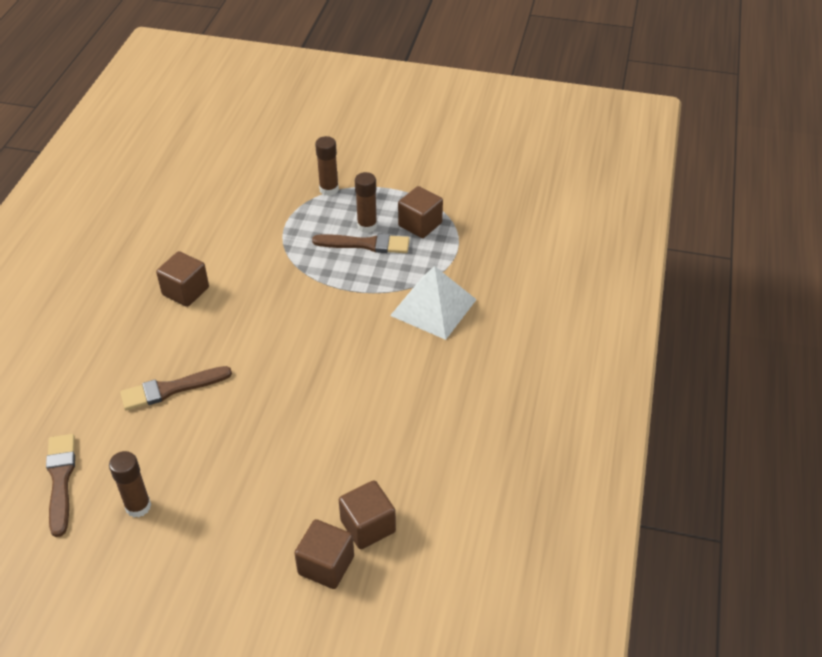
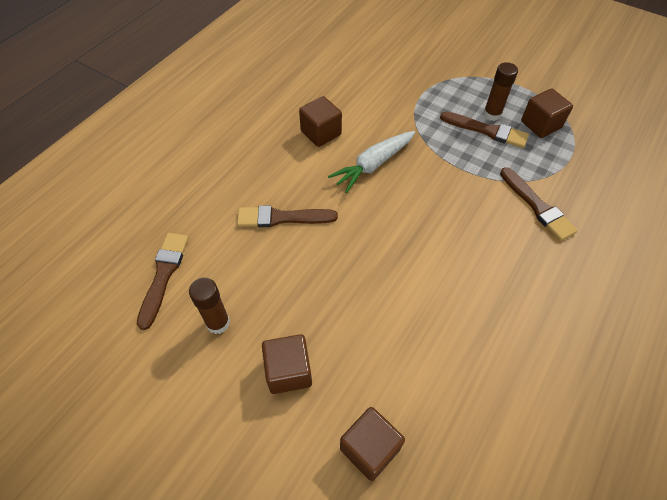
camera: 20 degrees right, 10 degrees up
(254, 310) = (373, 165): none -> white carrot
(329, 189) = (466, 74): brown glue stick -> none
(368, 526) = (422, 418): brown cube -> brown cube (288, 371)
(433, 307) = (537, 206): white pyramid -> brown brush

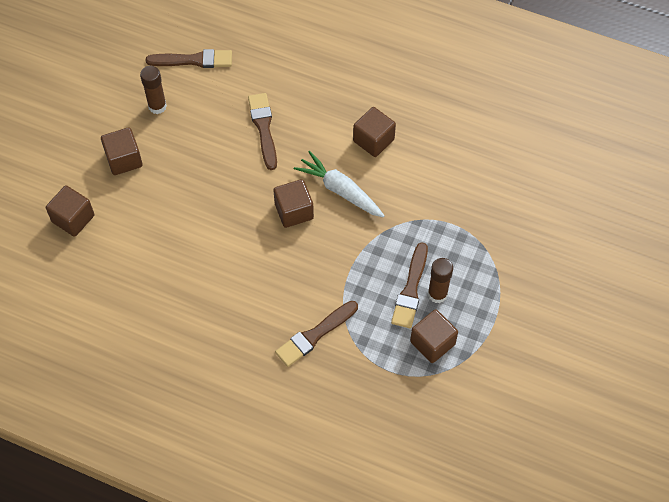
camera: 80 degrees right, 5 degrees up
(392, 205) = (294, 211): none -> brown cube

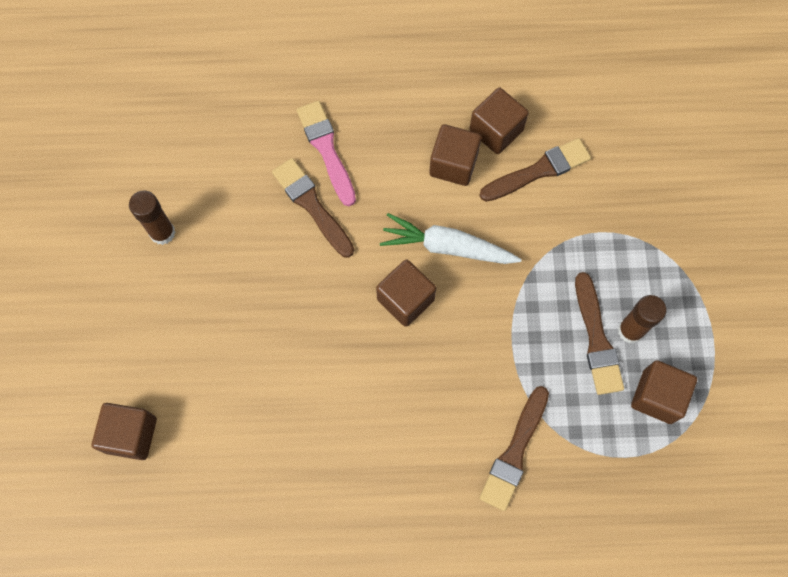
camera: 25 degrees left, 10 degrees up
(124, 159) = (156, 324): brown cube -> brown cube (496, 130)
(194, 60) = (178, 151): brown brush -> brown brush (538, 171)
(292, 97) = (326, 149): none -> pink brush

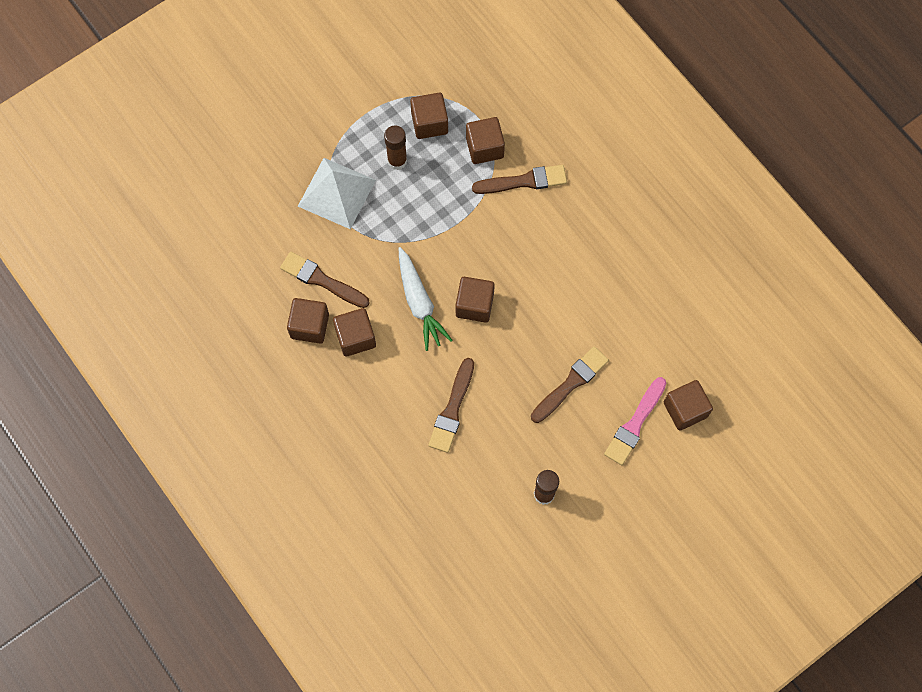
camera: 125 degrees left, 0 degrees up
(326, 149) = (404, 429): pink brush -> pink brush (635, 424)
(586, 437) = (484, 147): none -> brown cube
(596, 339) = (417, 177): brown brush -> brown brush (571, 383)
(631, 245) = (336, 193): none -> white pyramid

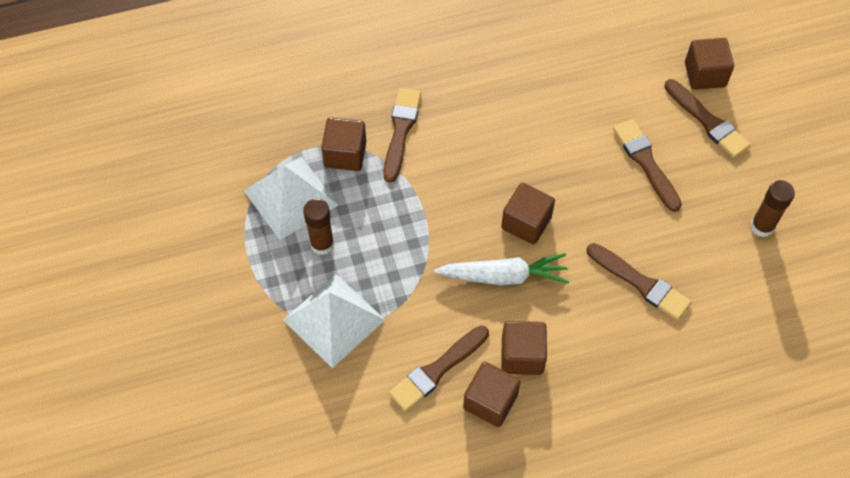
camera: 70 degrees left, 10 degrees down
(429, 123) = (291, 197): brown cube -> white pyramid
(635, 424) = (707, 121): pink brush -> brown brush

